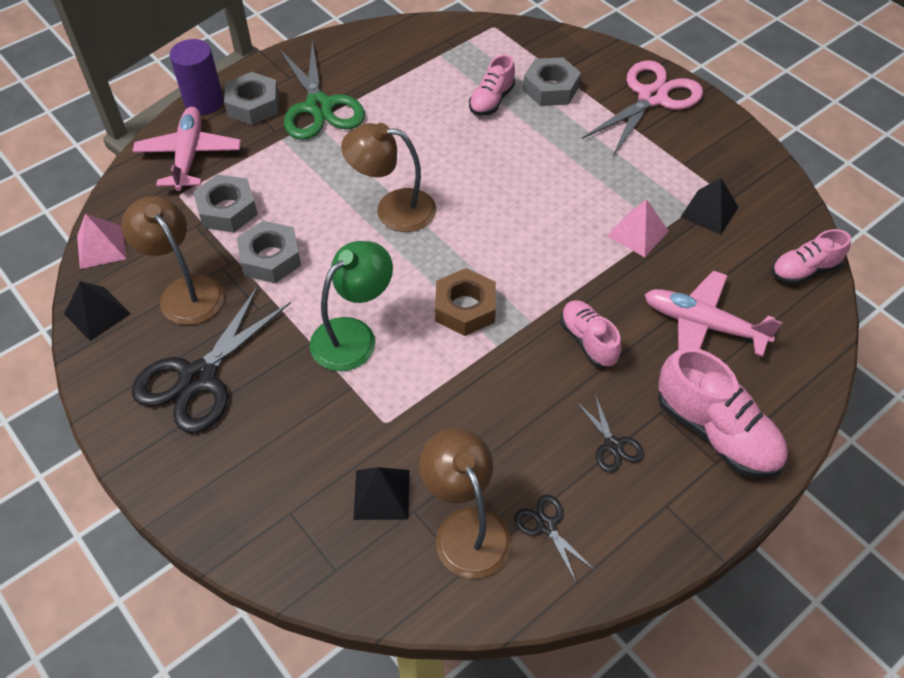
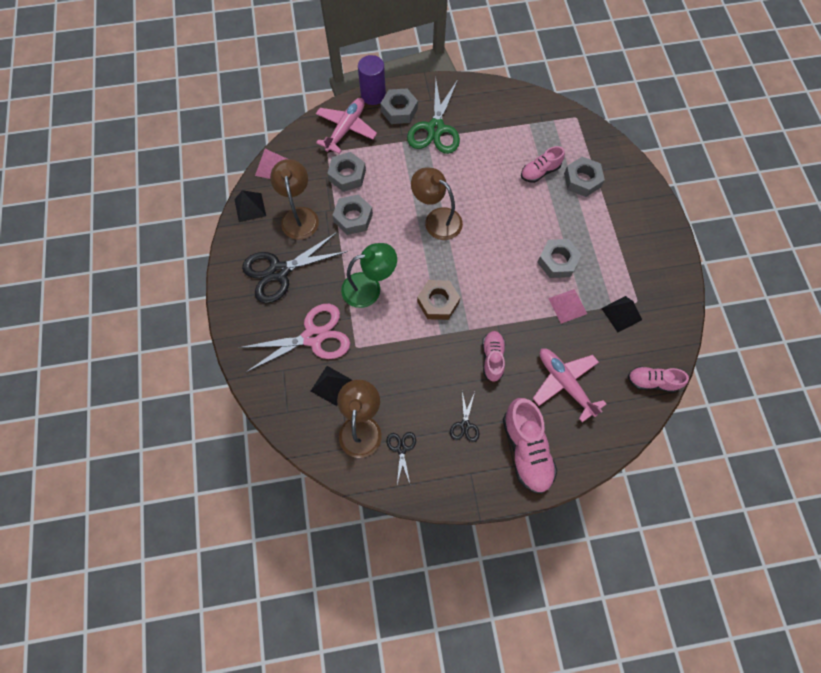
camera: 30 degrees right, 15 degrees up
(587, 189) = (557, 261): none -> grey nut
(652, 98) = (642, 217): pink scissors -> pink scissors (313, 337)

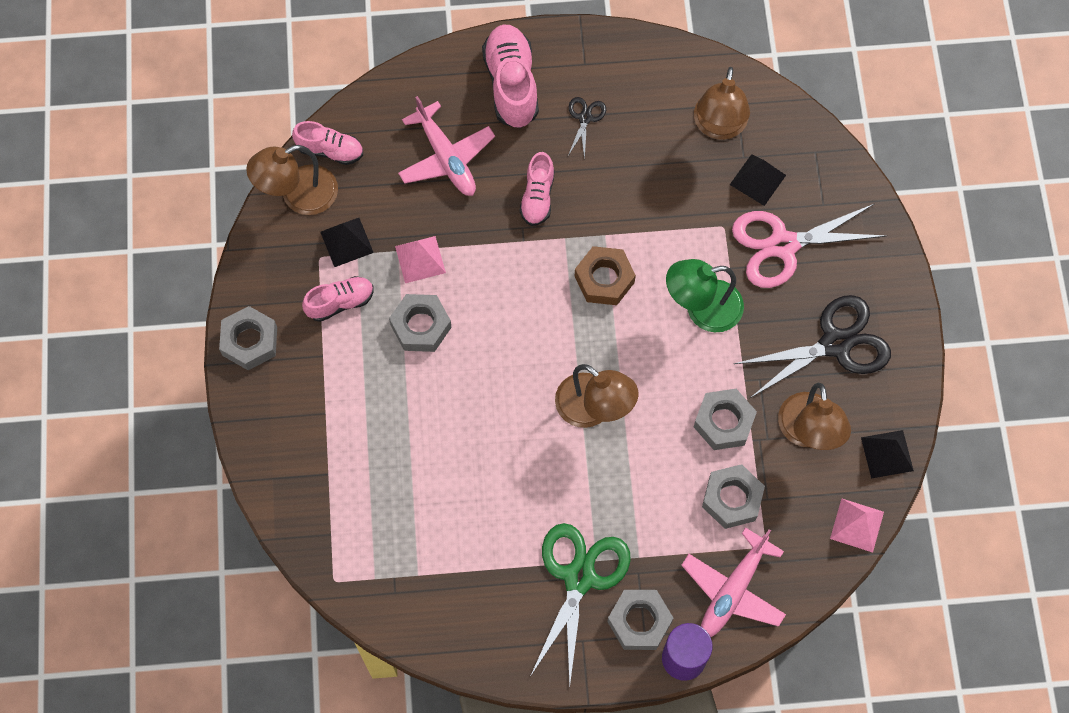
camera: 175 degrees left, 0 degrees up
(401, 448) = (668, 97): black scissors -> none
(540, 172) = (417, 479): pink shoe -> pink shoe (340, 302)
(582, 180) = (352, 458): grey nut -> grey nut (249, 341)
(665, 344) = (298, 196): none -> brown lamp

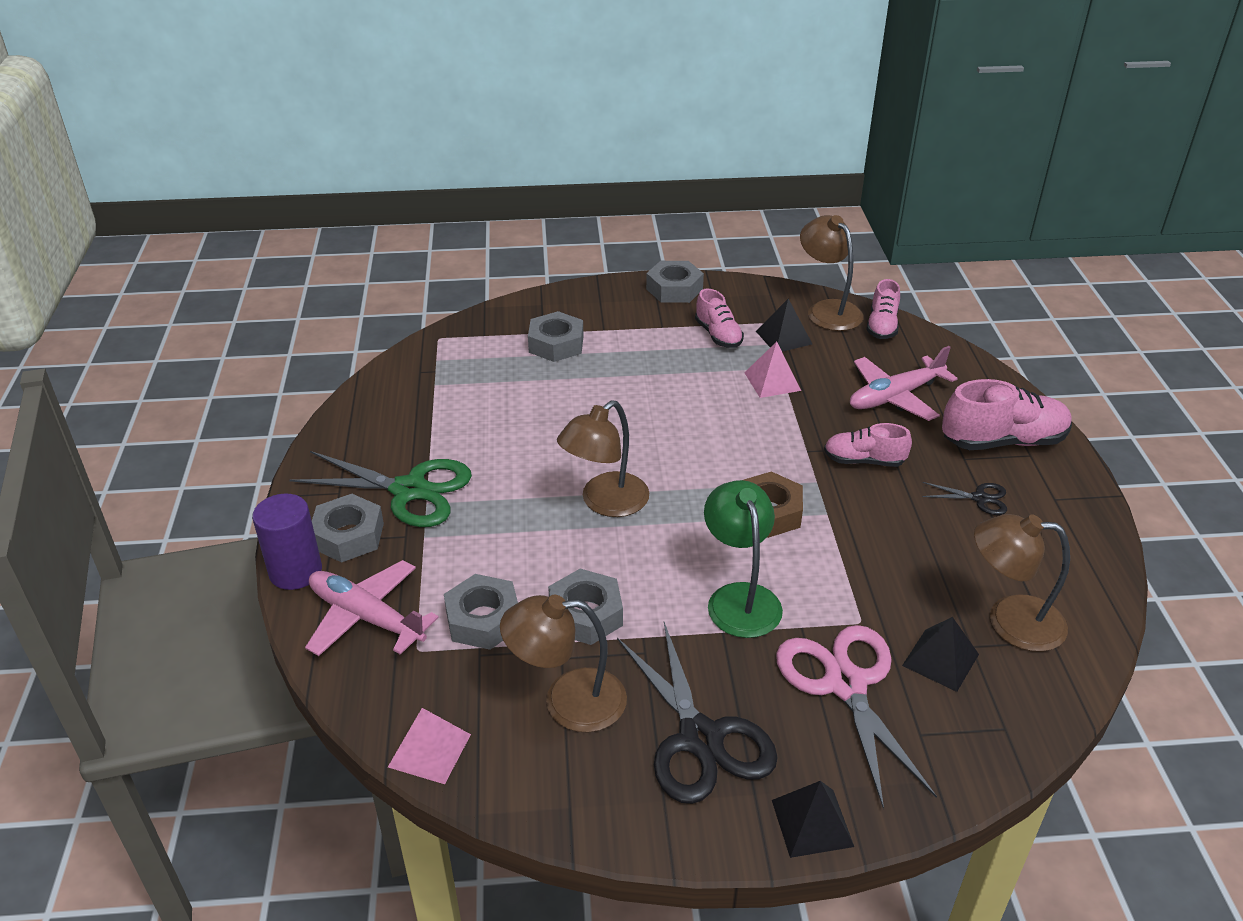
camera: 90 degrees right, 30 degrees down
(421, 326) = (697, 383): grey nut -> grey nut (556, 344)
(887, 454) = (531, 793): black pyramid -> black pyramid (812, 822)

